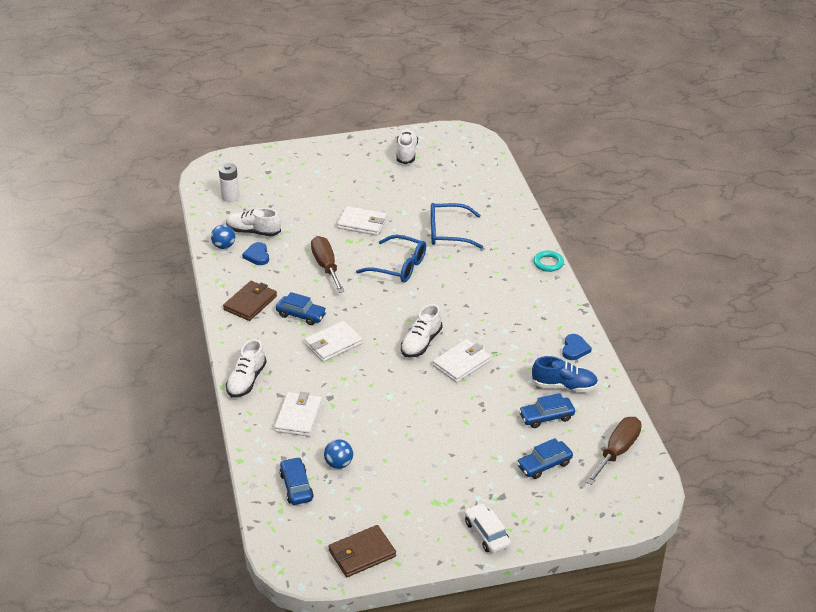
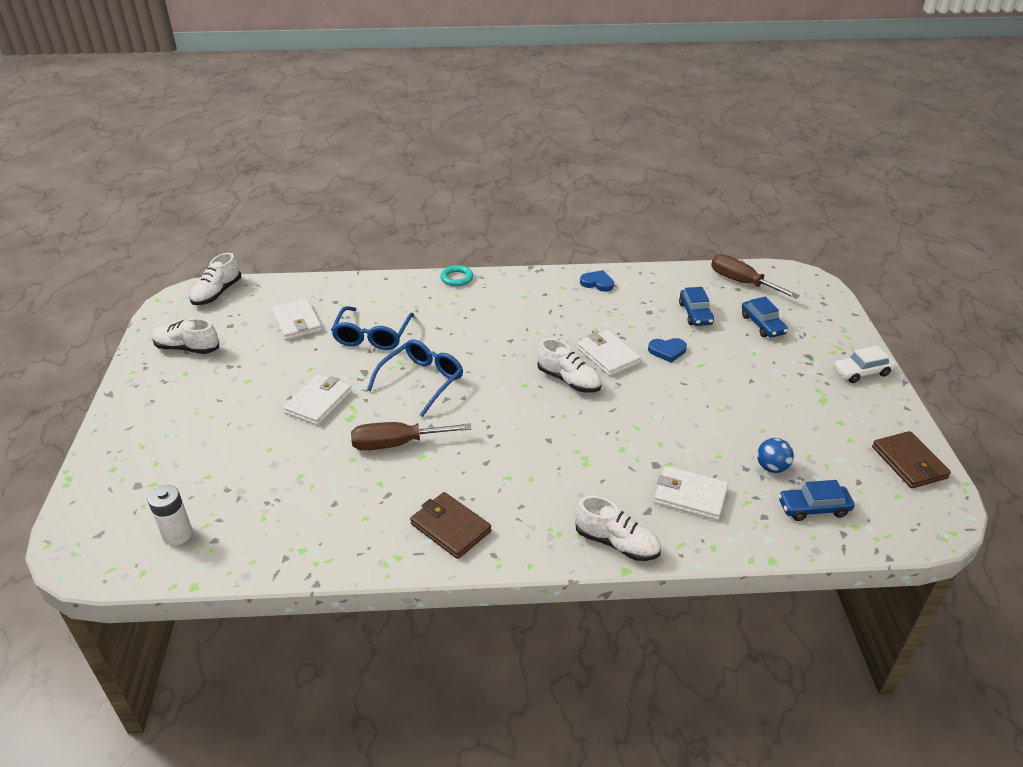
camera: 80 degrees left, 0 degrees up
(224, 246) = (302, 550): blue ball -> none
(253, 232) = (282, 513): white shoe -> white shoe (217, 293)
(257, 256) = (343, 512): blue heart -> blue heart (667, 351)
(301, 315) = (492, 477): blue car -> none
(333, 344) = (556, 452): white wallet -> white wallet (297, 322)
(564, 386) = (651, 297): blue shoe -> none

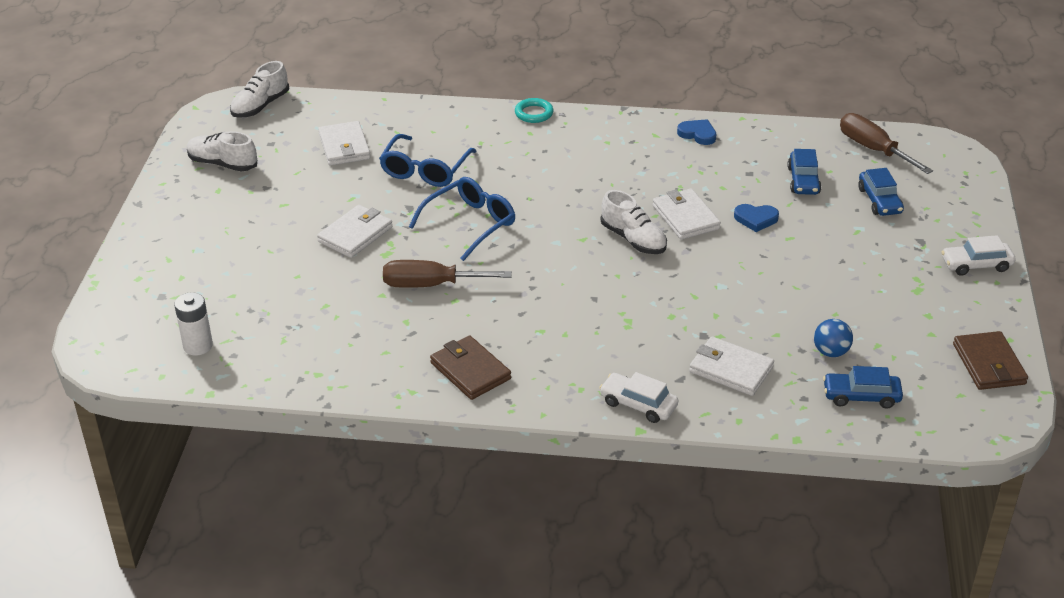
camera: 10 degrees right, 0 degrees up
(616, 543) = (638, 404): white shoe -> white car

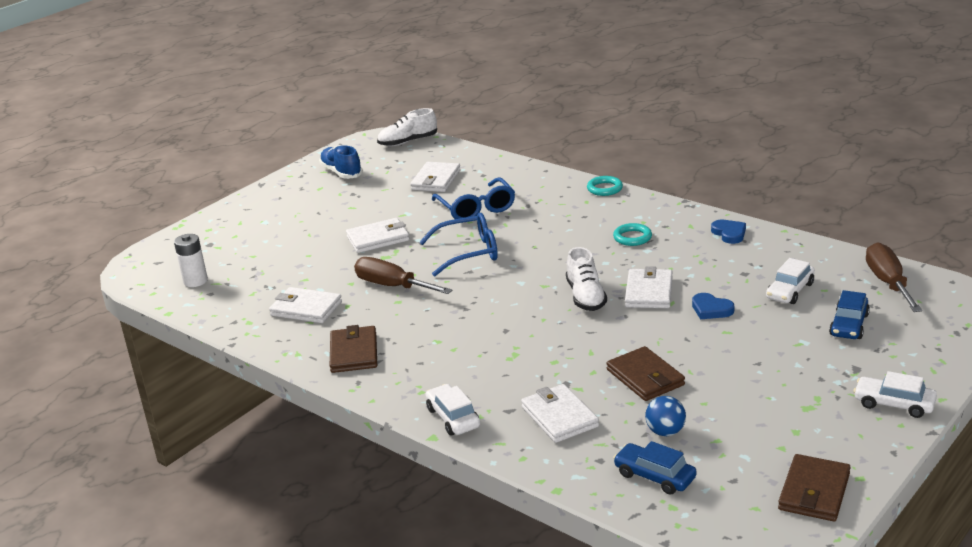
camera: 35 degrees right, 10 degrees down
(222, 164) = (341, 172): white shoe -> blue shoe
(365, 339) = (306, 309): none -> white wallet
(425, 170) = (476, 208): blue glasses -> blue glasses turned 75 degrees counterclockwise
(614, 162) = (632, 237): none -> turquoise ring
(765, 305) = (645, 377): none -> brown wallet
(803, 180) = (789, 291): blue car -> white car

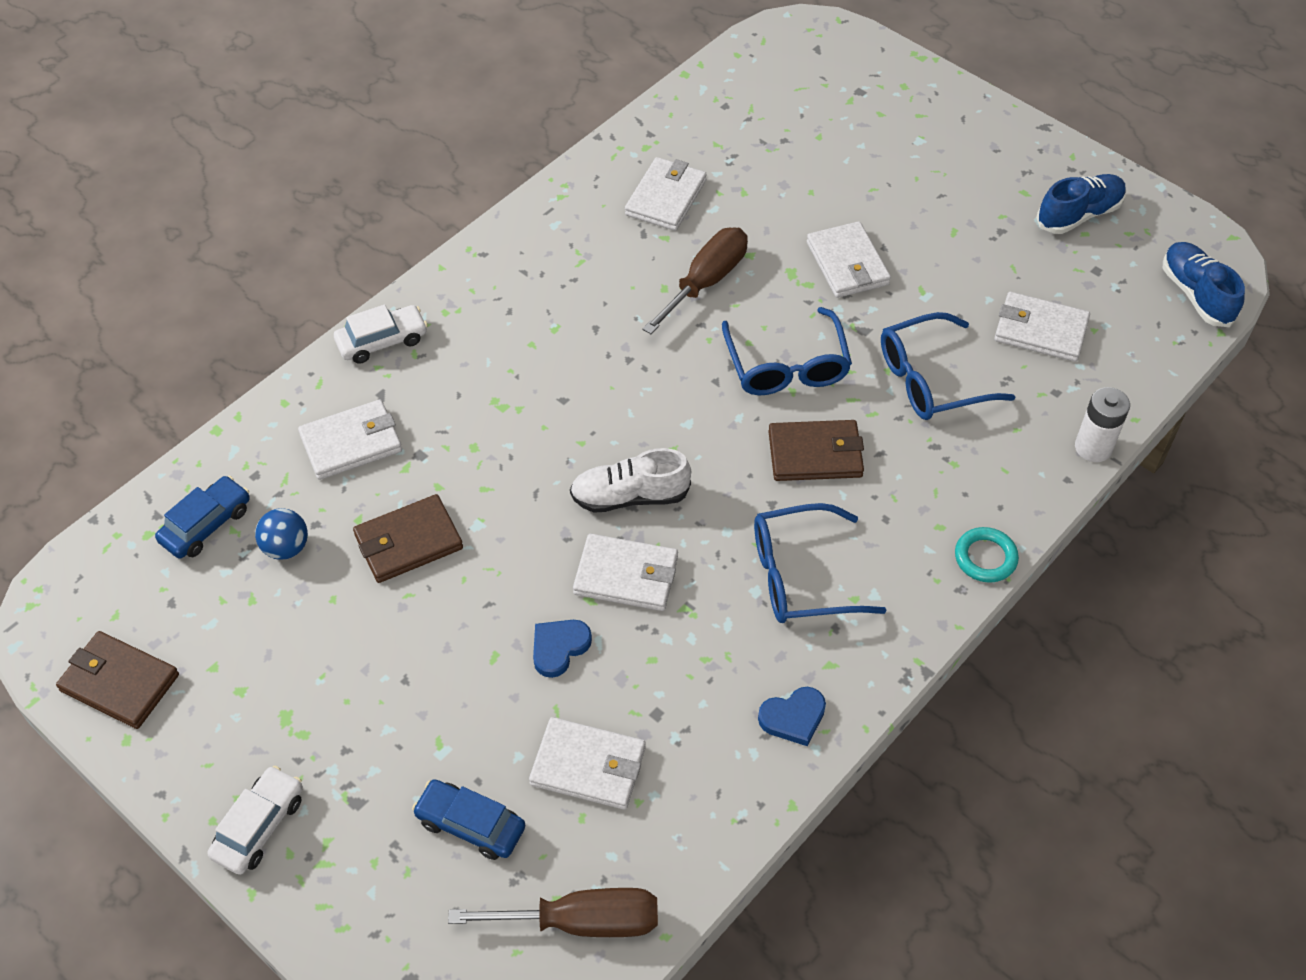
camera: 90 degrees right, 25 degrees up
(195, 281) = (759, 89): white battery -> white battery (1093, 447)
(354, 353) = (548, 247): brown wallet -> brown wallet (815, 454)
(408, 142) = (1196, 294): white shoe -> blue shoe
(632, 237) = (801, 576): turquoise ring -> blue glasses
(789, 291) = (588, 766): white car -> white wallet

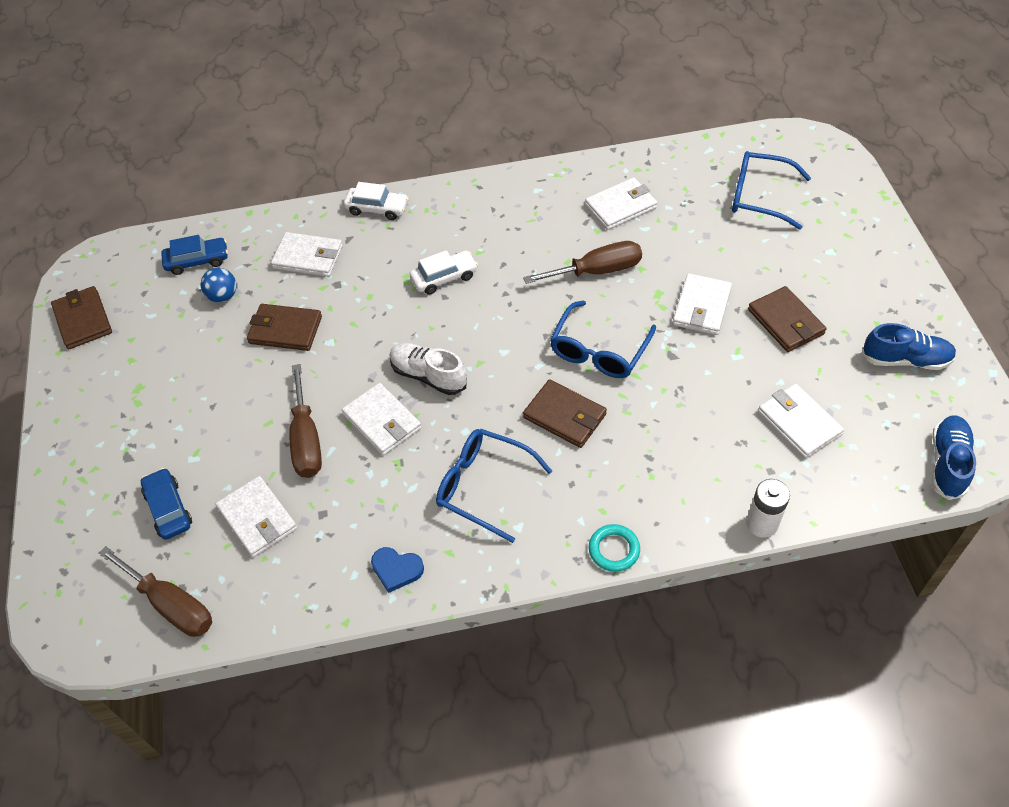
camera: 40 degrees right, 0 degrees up
(259, 826) = (73, 438): white car -> white car (444, 278)
(559, 648) = (306, 440): blue heart -> brown screwdriver
(931, 379) = (687, 412): blue glasses -> blue glasses (759, 197)
(941, 235) = (786, 322): none -> brown wallet

